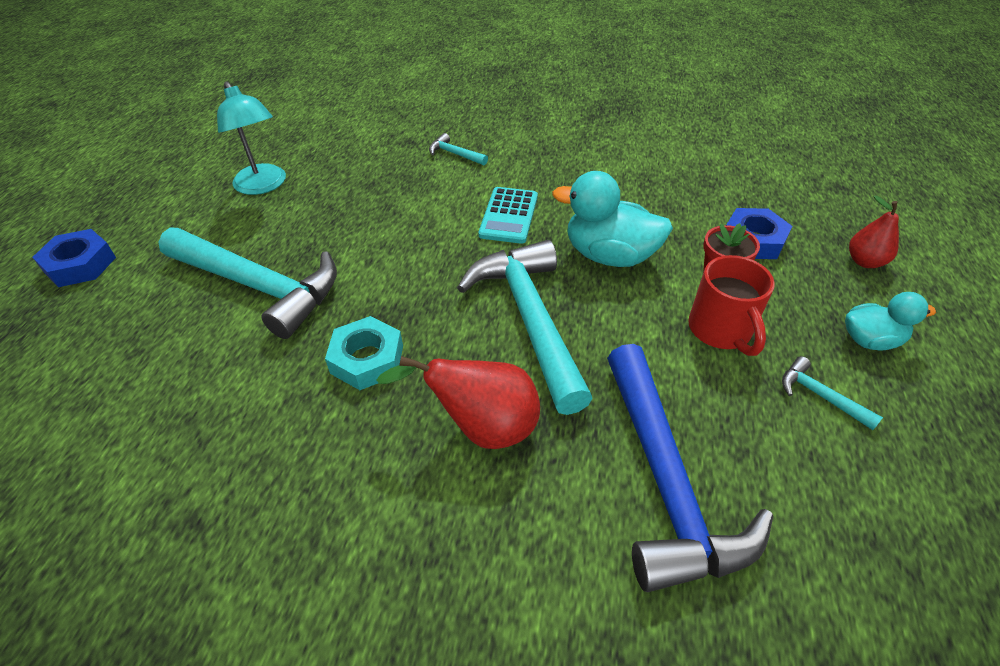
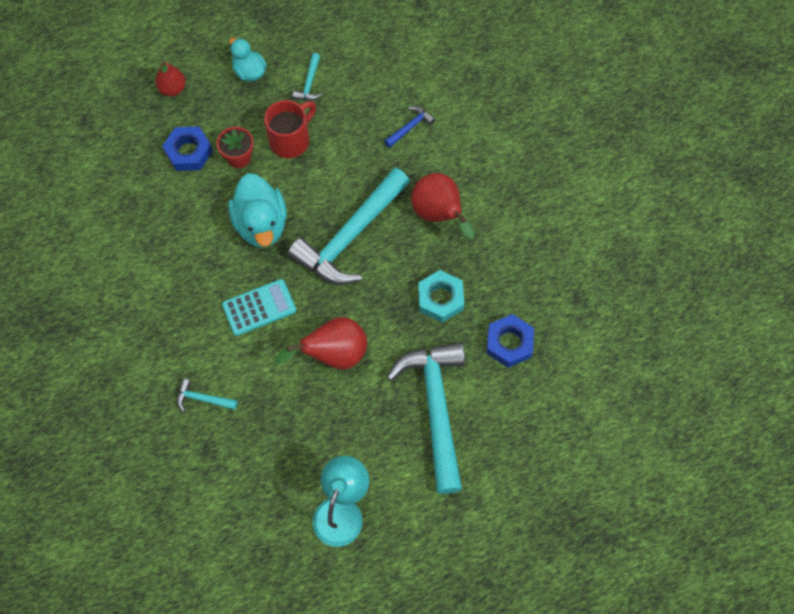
camera: 125 degrees left, 20 degrees up
(80, 264) = (505, 548): blue nut -> blue nut (509, 343)
(403, 242) = (334, 355): none -> red pear
(455, 154) = (203, 399): turquoise hammer -> turquoise hammer turned 105 degrees clockwise
(664, 481) = (410, 127): blue hammer -> blue hammer, size x0.41

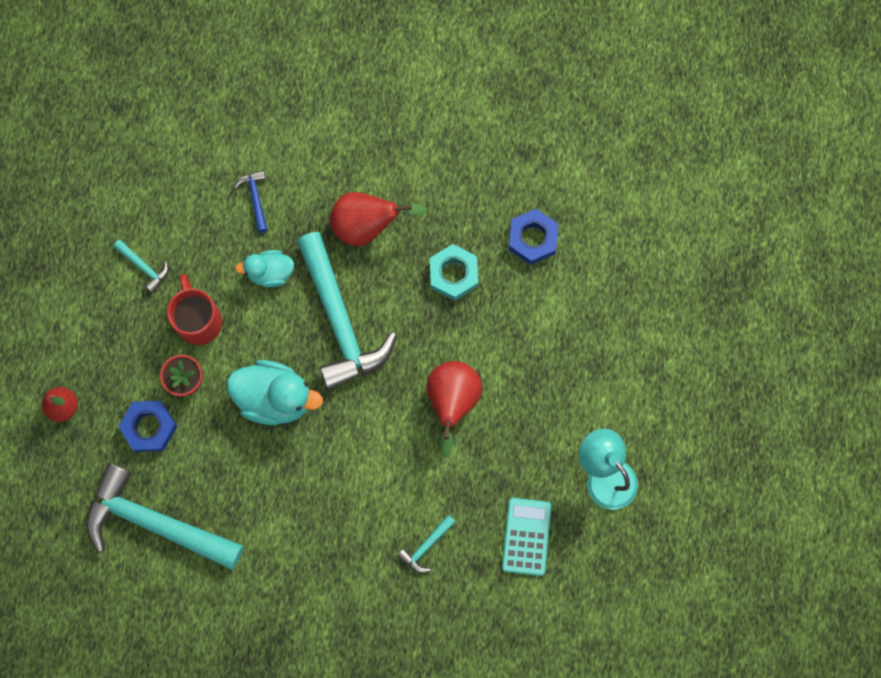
camera: 60 degrees left, 10 degrees up
(249, 72) = (92, 319): turquoise duck -> turquoise duck (270, 273)
(259, 307) = (363, 446): turquoise calculator -> turquoise calculator (526, 536)
(436, 408) = (557, 339): turquoise hammer -> turquoise hammer (156, 522)

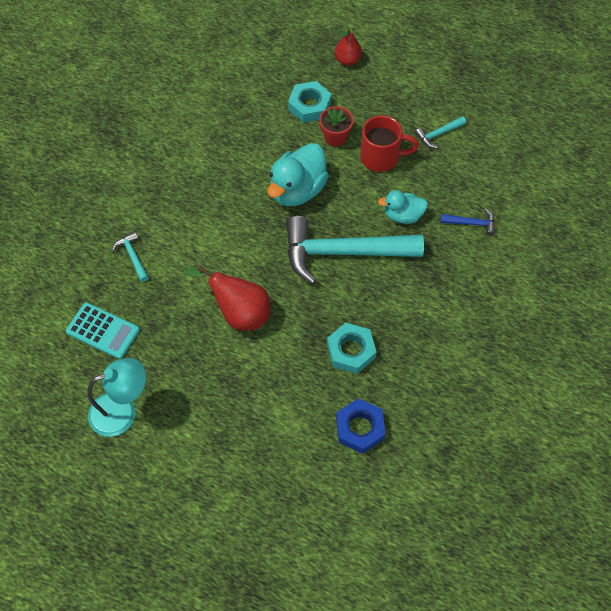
camera: 110 degrees right, 15 degrees down
(149, 427) = (309, 106): blue nut -> turquoise nut
(156, 522) = (237, 91): turquoise hammer -> none
(270, 273) = (403, 215): turquoise duck -> turquoise duck turned 105 degrees counterclockwise
(367, 226) = (419, 298): red pear -> none

